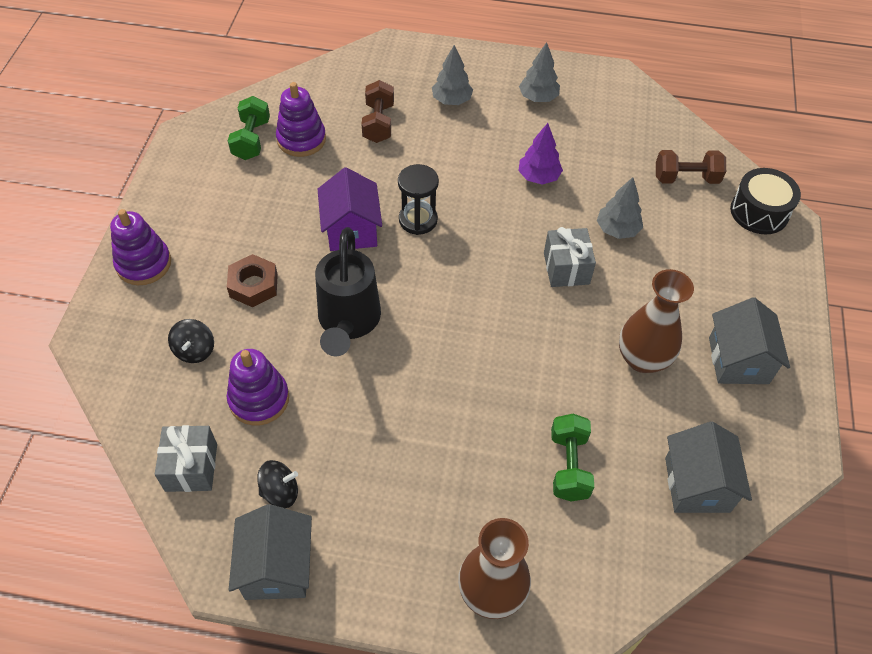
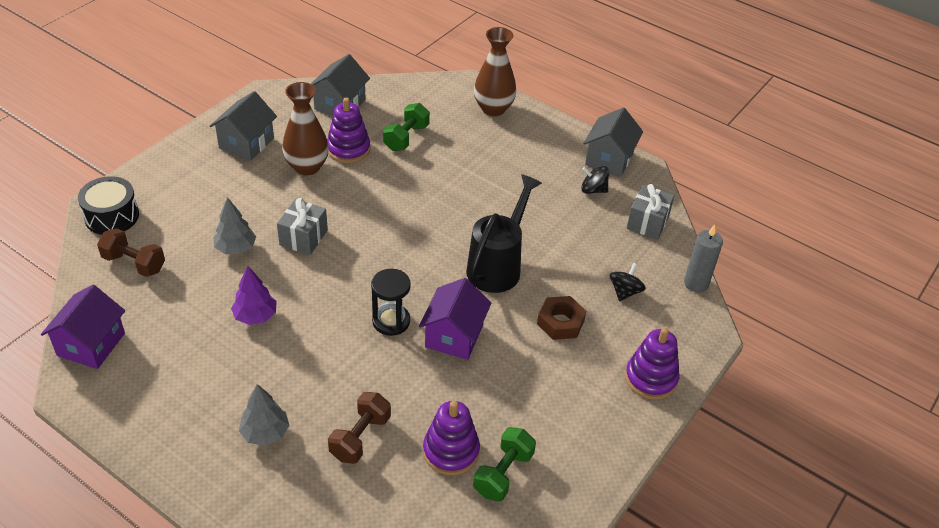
camera: 155 degrees left, 10 degrees down
(112, 398) = (696, 283): none -> grey candle
(259, 399) = (587, 243): purple stacking toy -> purple stacking toy (348, 149)
(538, 98) = (176, 397): grey tree -> none
(640, 107) = (91, 344): none -> purple house

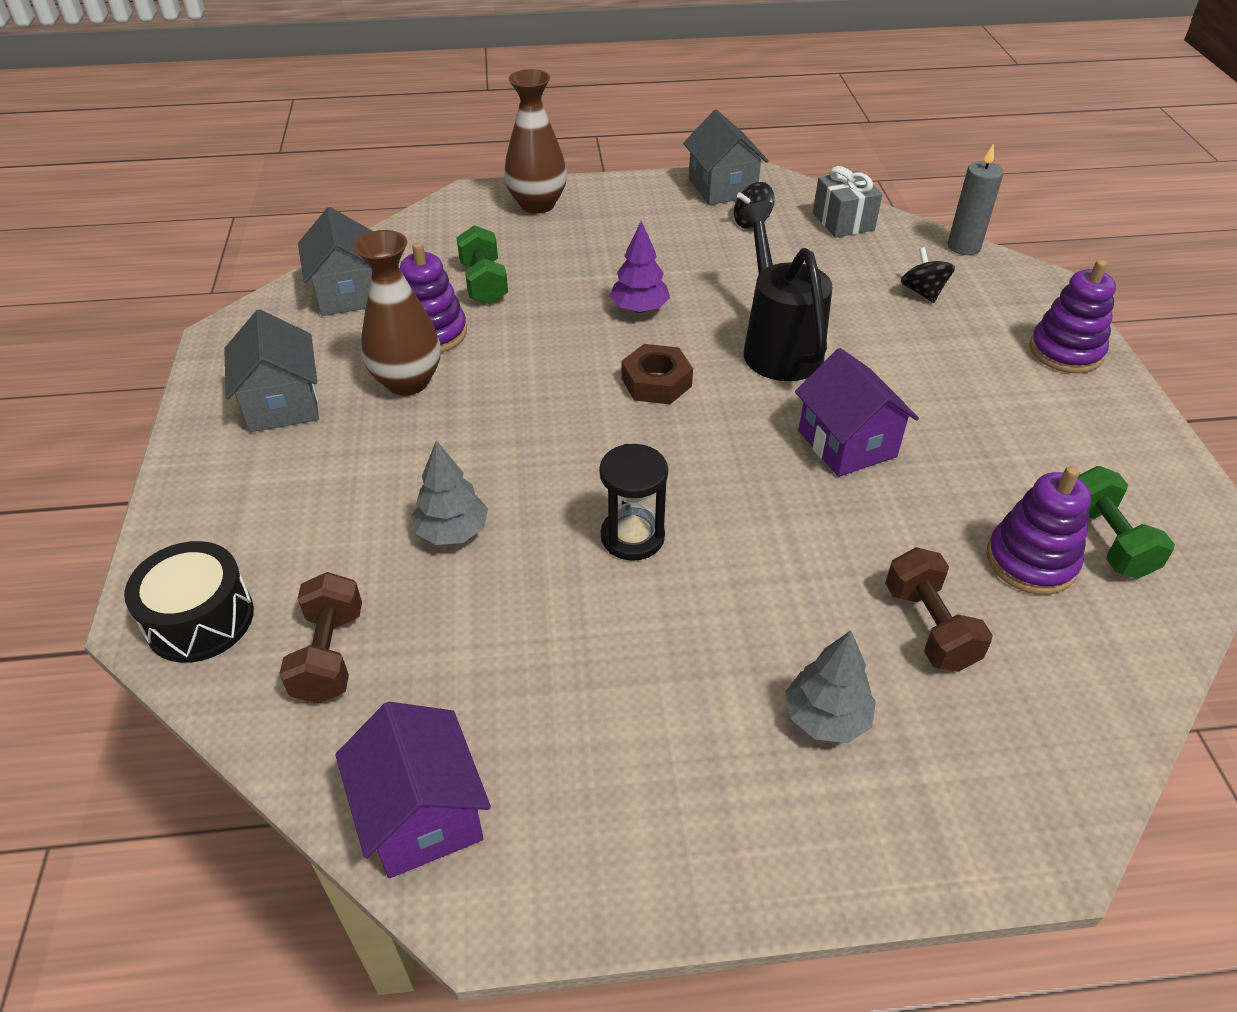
camera: 40 degrees left, 0 degrees up
(134, 263) = (329, 655): brown dumbbell -> brown dumbbell turned 75 degrees counterclockwise
(255, 316) = (601, 591): purple tree -> purple tree (639, 309)
(303, 238) = (523, 460): grey gift -> none
(391, 321) = (762, 477): black hourglass -> black hourglass (632, 537)
(560, 322) = (917, 358): brown nut -> brown nut (656, 382)

